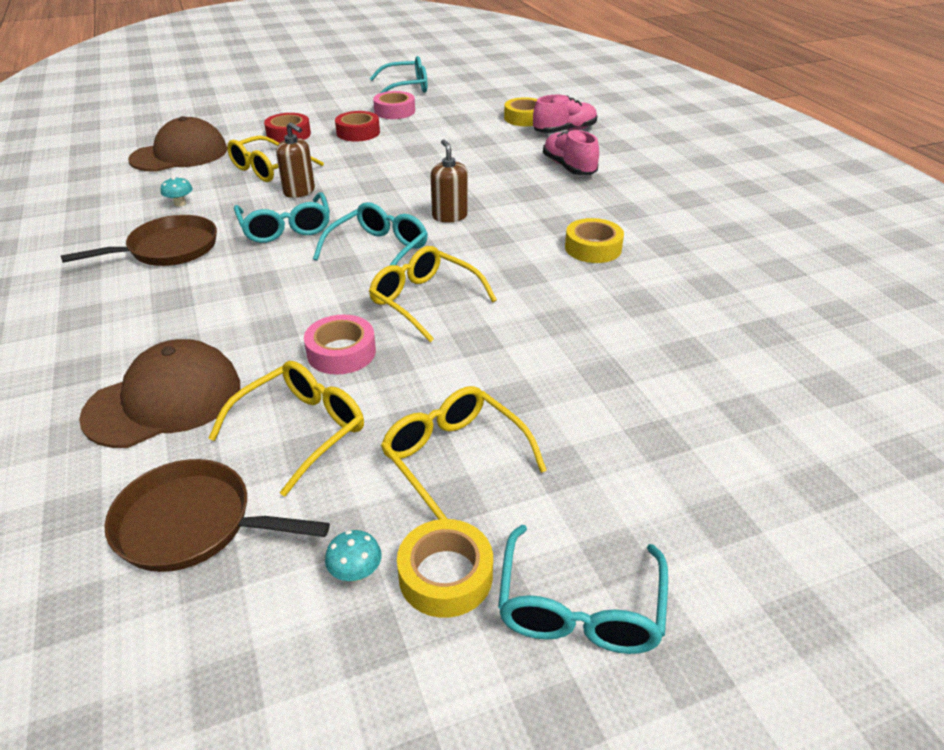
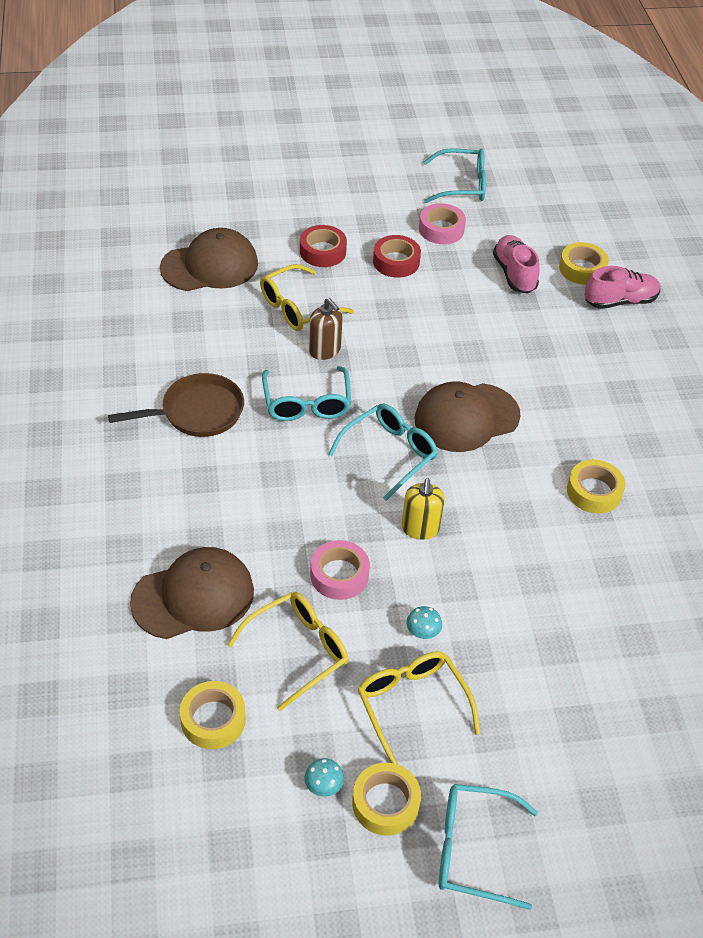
camera: 10 degrees right, 10 degrees up
(180, 203) = (209, 346): turquoise mushroom -> turquoise mushroom (422, 632)
(193, 524) = (213, 719): brown pan -> yellow tape
(424, 300) = (420, 528): yellow glasses -> yellow soap dispenser
(449, 216) = (466, 417): brown soap dispenser -> brown cap
(569, 167) = (606, 365): pink shoe -> pink shoe (514, 274)
(579, 608) = (472, 850): turquoise glasses -> turquoise glasses turned 75 degrees clockwise

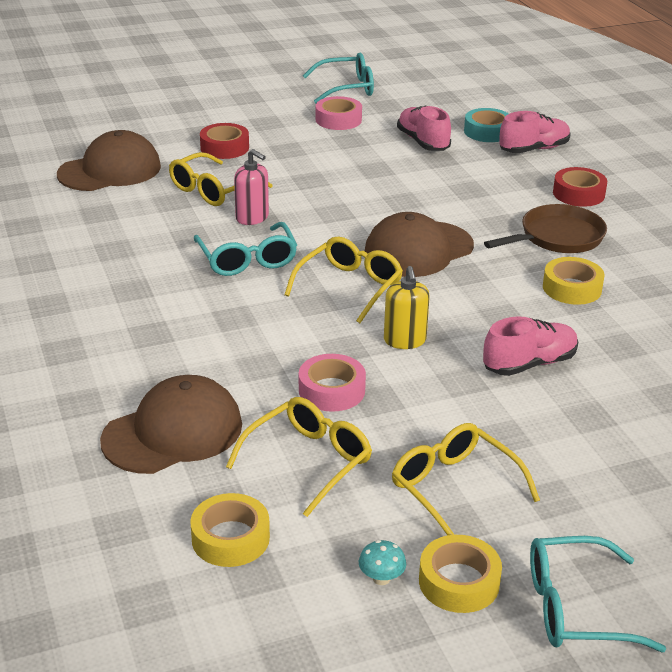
camera: 10 degrees left, 15 degrees down
(197, 412) = (130, 281): brown pan -> brown pan (557, 237)
(325, 350) = (252, 218): brown soap dispenser -> pink soap dispenser
(390, 453) = (350, 287): turquoise glasses -> yellow glasses
(396, 262) = (302, 146): red tape -> red tape (578, 194)
(422, 632) = (441, 425): turquoise mushroom -> none
(523, 577) = (529, 364): none -> pink shoe
(582, 269) = (487, 132): yellow tape -> turquoise tape

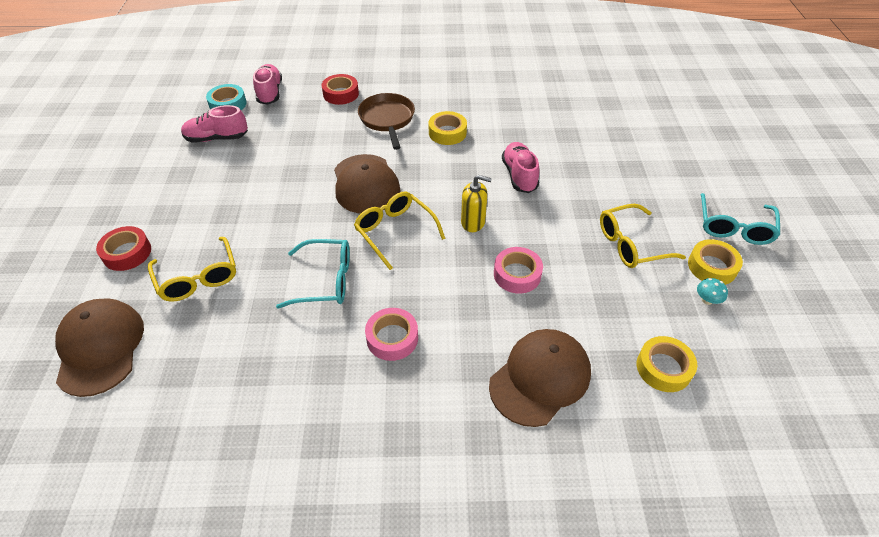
camera: 70 degrees left, 15 degrees up
(173, 432) = (540, 378): brown cap -> brown cap turned 60 degrees clockwise
(252, 218) = (262, 262): pink soap dispenser -> none
(309, 461) = (591, 306): yellow glasses -> none
(338, 120) = (140, 171): pink tape -> pink tape (392, 338)
(347, 88) = (89, 152): turquoise glasses -> none

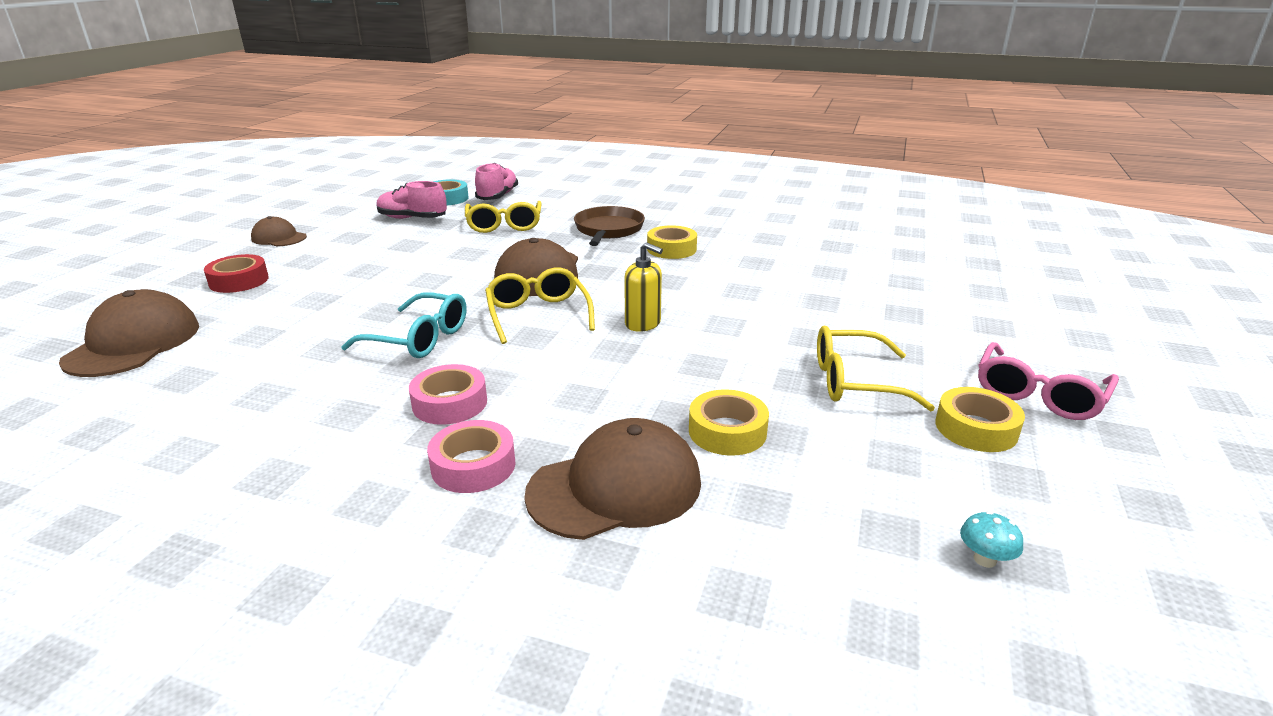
camera: 20 degrees right, 20 degrees down
(116, 190) = (279, 238): none -> brown cap
(198, 278) = (286, 311): yellow glasses -> yellow glasses (504, 225)
(341, 94) = (572, 206): red tape -> none
(517, 274) = (664, 379): pink tape -> pink tape (473, 466)
(519, 175) = (737, 295): pink shoe -> none
(663, 368) = (821, 523): yellow tape -> yellow tape (727, 431)
(707, 300) = (946, 462): turquoise mushroom -> turquoise mushroom (984, 559)
(734, 227) = (1038, 395): turquoise glasses -> pink glasses

